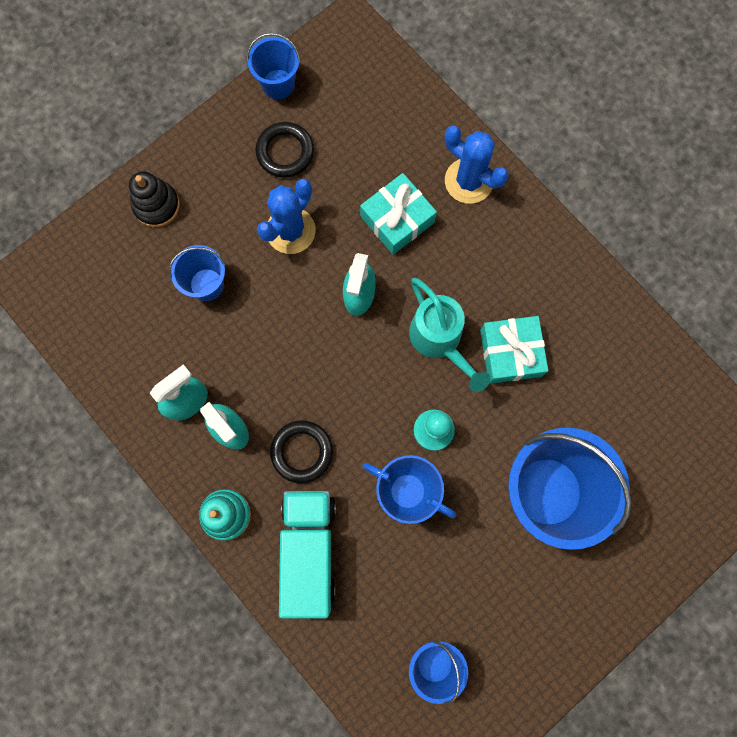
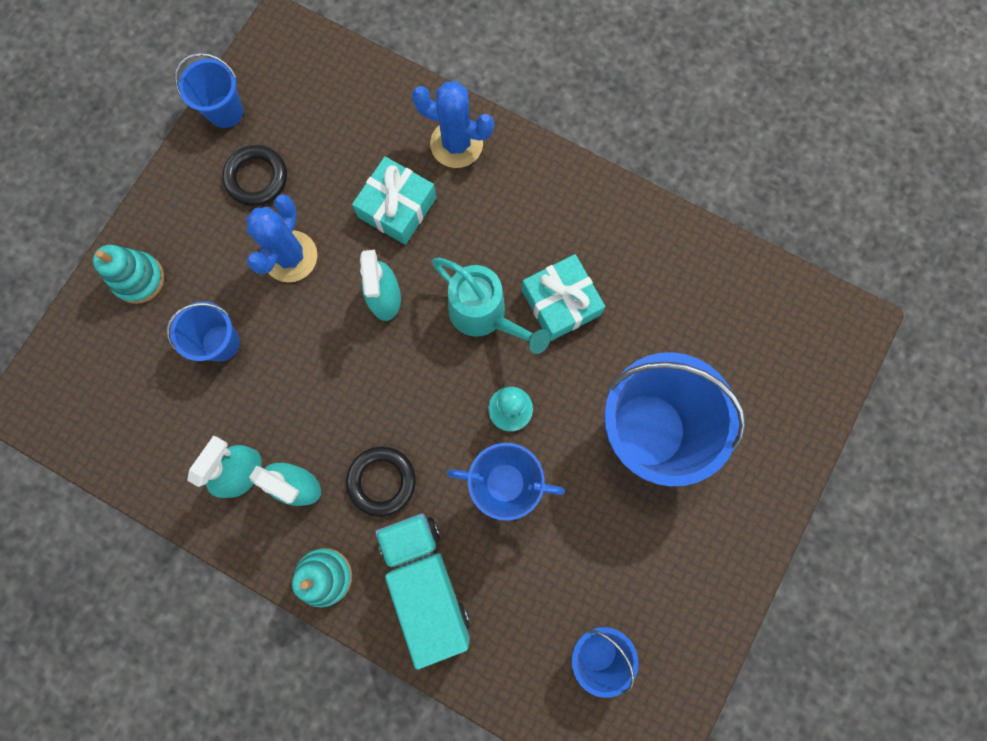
camera: 20 degrees left, 0 degrees up
(156, 205) = (139, 279): black stacking toy -> turquoise stacking toy

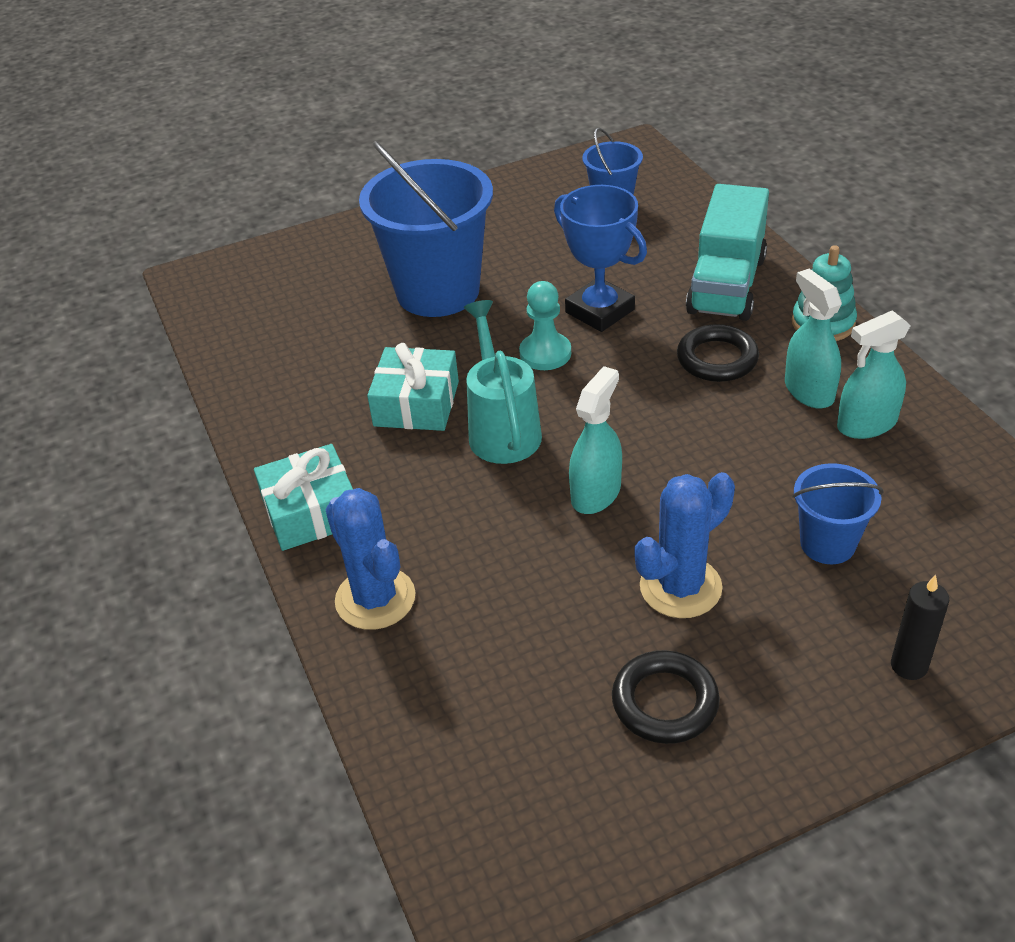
camera: 140 degrees left, 35 degrees down
(139, 279) = (909, 666): turquoise stacking toy -> black candle
(225, 111) = (653, 824): blue bucket -> none
(397, 207) = (507, 570): turquoise gift -> turquoise gift (311, 512)

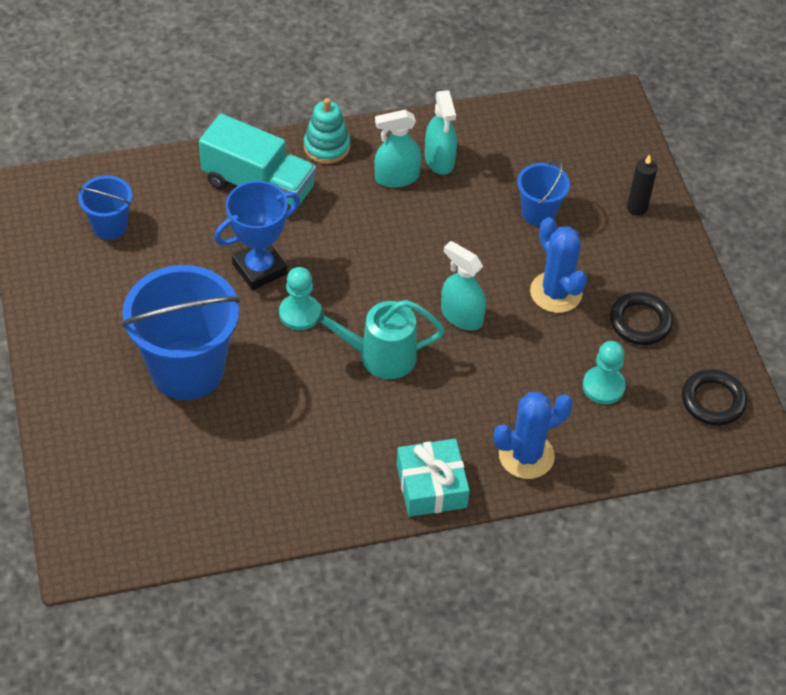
camera: 85 degrees left, 10 degrees up
(416, 404) = (331, 405): turquoise gift -> none
(520, 671) = (603, 386): none -> turquoise pawn
(717, 359) = (344, 215): black ring -> black ring (713, 401)

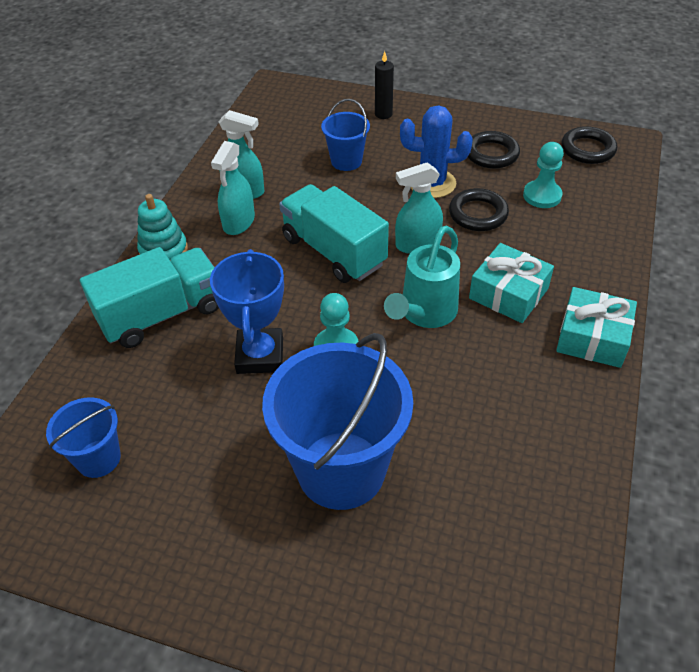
camera: 55 degrees left, 5 degrees down
(408, 260) = (333, 251): none -> turquoise truck
(444, 407) = (508, 293): none -> turquoise gift
(526, 455) = (589, 265): blue cactus -> none
(537, 345) = (478, 214): none -> black ring

